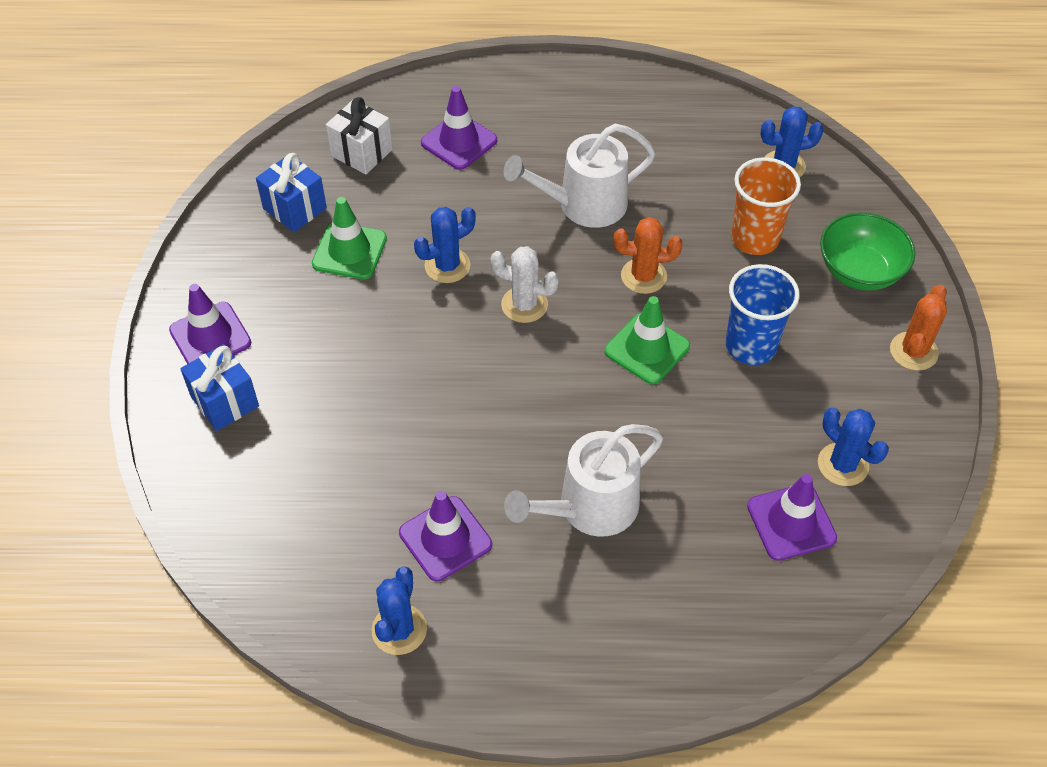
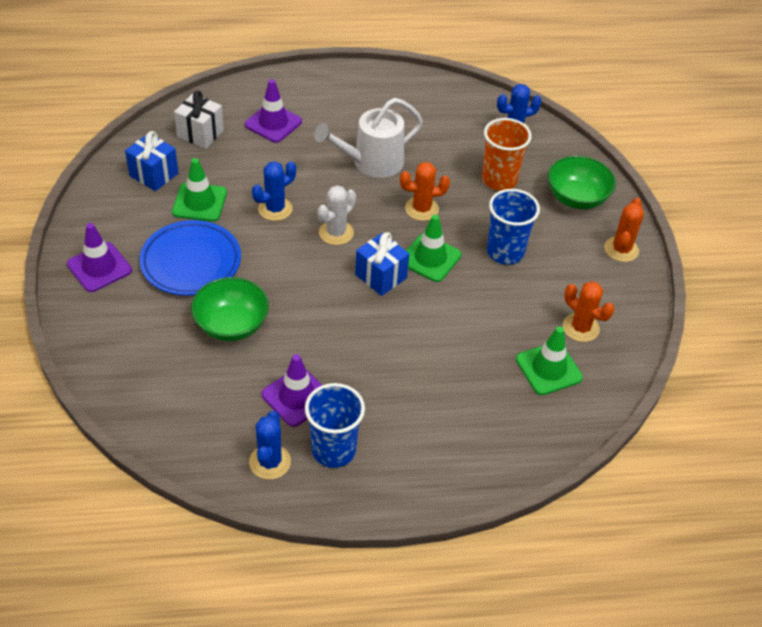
camera: 10 degrees left, 5 degrees down
(225, 401) = (116, 312): blue gift -> blue gift (381, 276)
(329, 336) = (191, 262): none -> blue plate
(371, 429) = (231, 325): none -> green bowl
(485, 619) = (333, 450): none -> blue cup
(524, 305) = (336, 233): white cactus -> white cactus turned 60 degrees counterclockwise
(590, 507) = (401, 368): white watering can -> none
(791, 522) = (548, 368): purple traffic cone -> green traffic cone
(843, 464) = (580, 328): blue cactus -> orange cactus

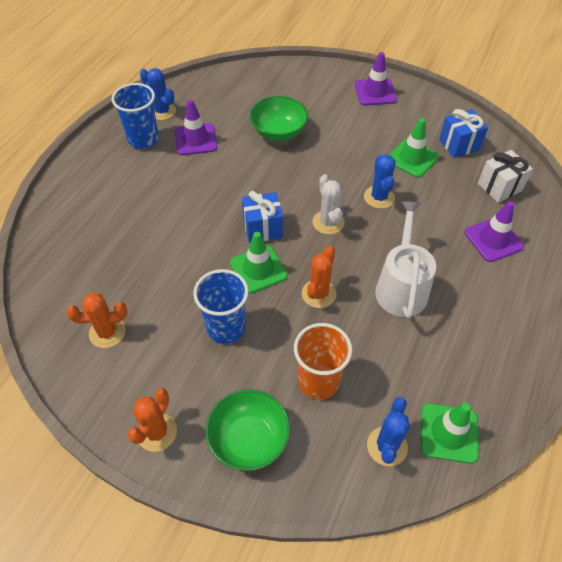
camera: 125 degrees right, 5 degrees up
(191, 262) = (351, 133): blue plate -> none
(548, 368) = (93, 284): green traffic cone -> green traffic cone (449, 433)
(621, 249) = (157, 432): orange cactus -> orange cactus turned 60 degrees clockwise

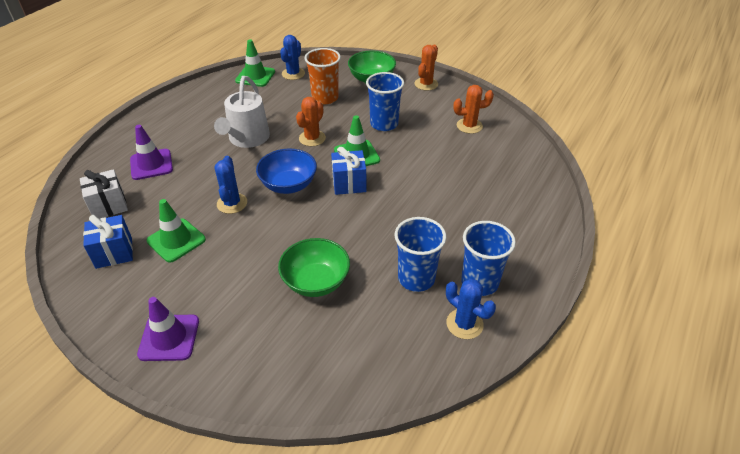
camera: 175 degrees left, 10 degrees down
(196, 139) = (416, 278): purple traffic cone -> blue cup
(328, 222) = (288, 185): white cactus -> blue bowl

